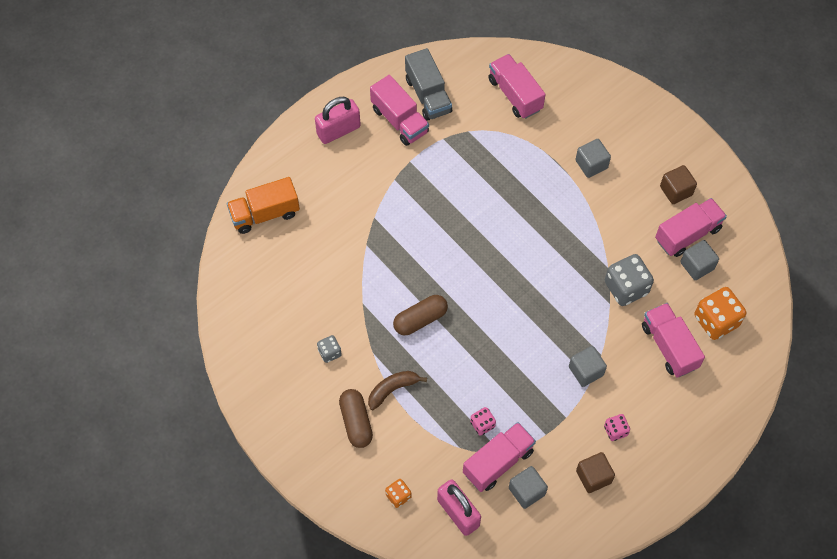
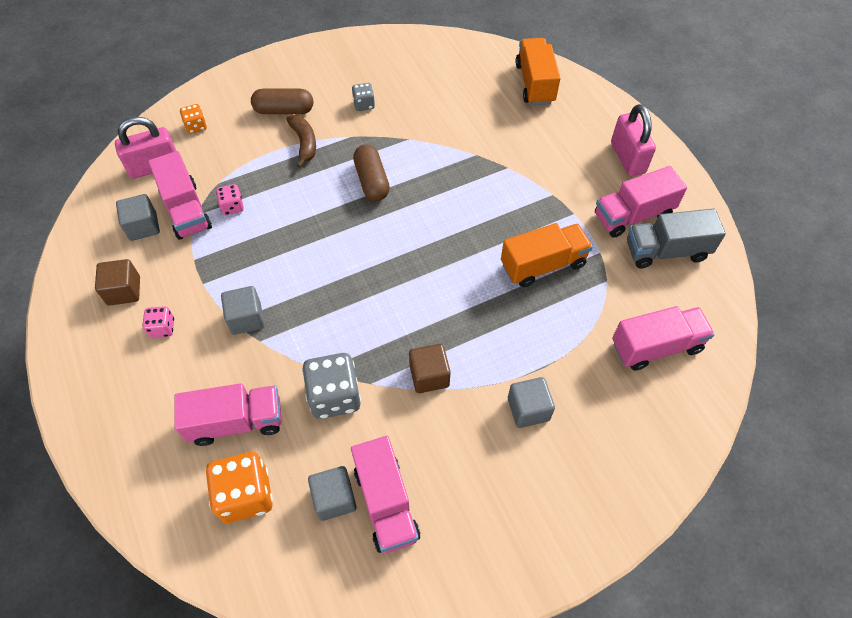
camera: 105 degrees right, 5 degrees down
(467, 175) = (543, 265): none -> orange truck
(676, 191) = (459, 511): brown cube -> brown cube (429, 376)

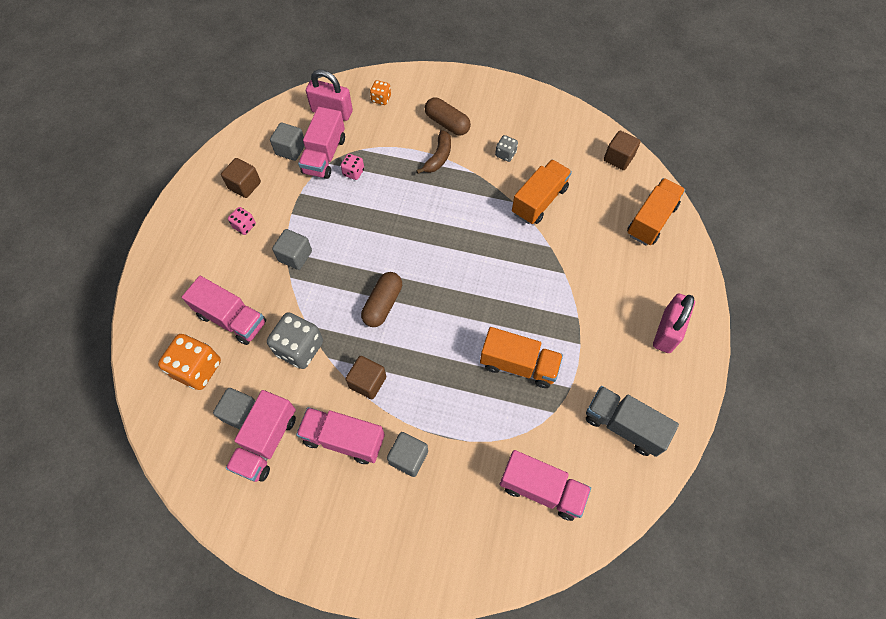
camera: 40 degrees right, 5 degrees up
(372, 181) = (458, 216): brown capsule -> brown capsule (383, 304)
(431, 124) = (539, 201): none -> orange truck
(463, 52) = (618, 158): none -> brown cube
(633, 215) = (625, 379): pink truck -> pink truck (344, 439)

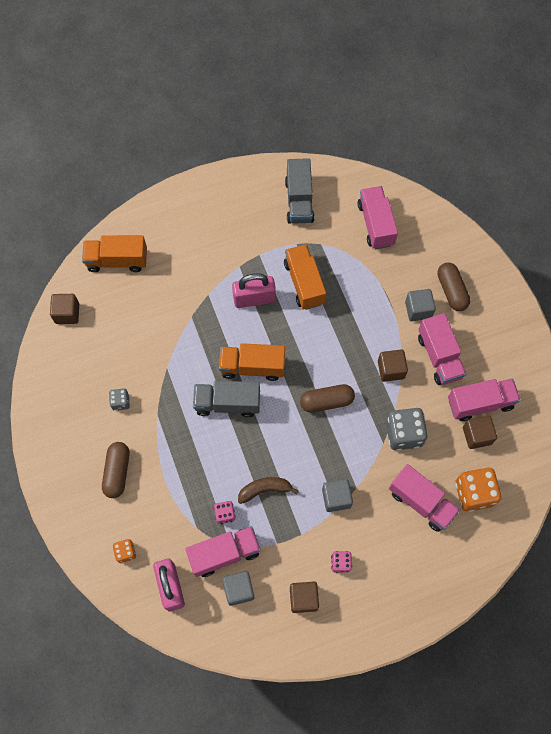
camera: 125 degrees left, 5 degrees up
(232, 319) = (421, 502): pink truck -> pink truck turned 135 degrees clockwise
(241, 413) = (477, 435): grey cube -> brown cube
(403, 512) = (451, 291): none -> brown capsule
(438, 157) = (160, 454): brown banana -> brown banana (265, 490)
(444, 227) = (227, 403): none -> grey truck
(539, 201) = (152, 348): orange truck -> orange truck (252, 367)
(667, 331) = (209, 207): pink padlock -> pink padlock (254, 299)

